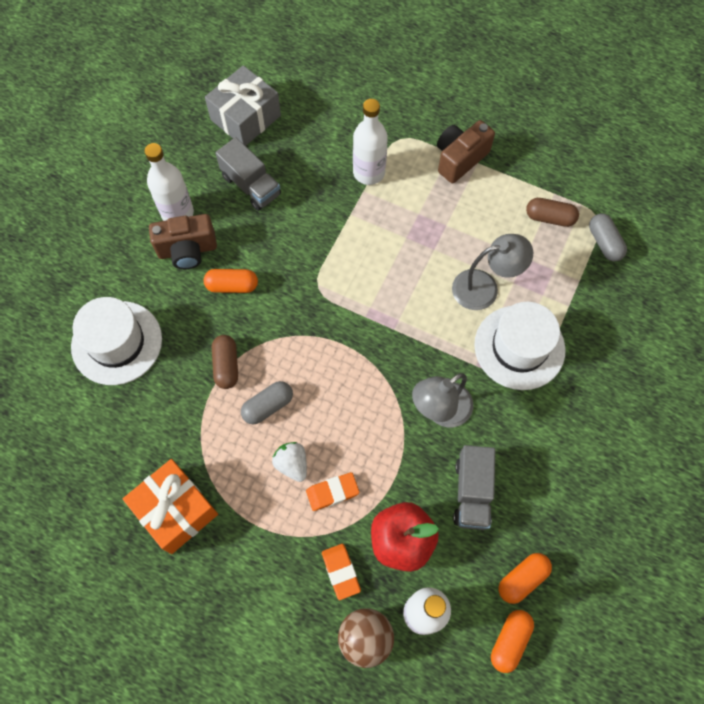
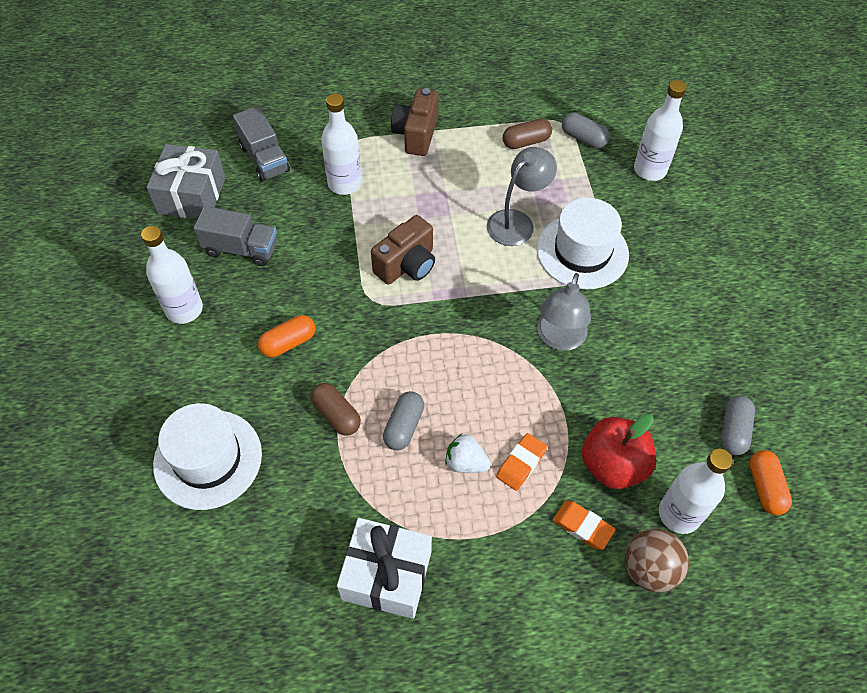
camera: 35 degrees left, 10 degrees down
(175, 510) = (386, 575): orange gift -> white gift
(187, 250) = (219, 336): brown camera -> brown camera (407, 265)
(472, 493) = (638, 388): grey truck -> grey truck (264, 159)
(522, 579) = (733, 431): orange capsule -> grey capsule
(641, 307) = (650, 170): none -> white bottle

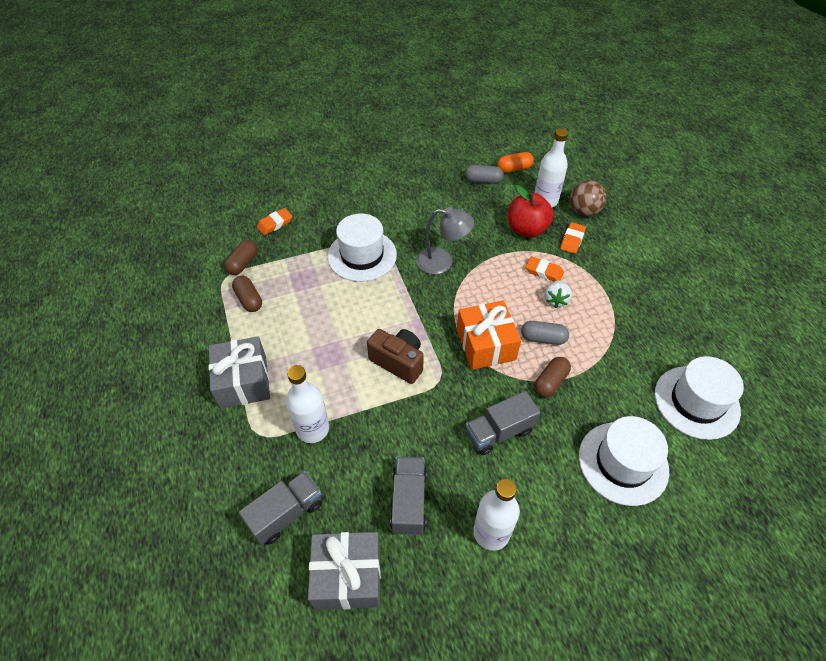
camera: 100 degrees left, 5 degrees down
(255, 586) = (696, 402): none -> white hat
(288, 343) = (499, 432): orange capsule -> grey truck
(386, 575) = (650, 329): white gift -> none
(410, 358) = (485, 344): none -> orange gift
(416, 134) = (243, 381): brown camera -> grey gift
(517, 221) = (339, 296): grey lamp -> none
(583, 138) = (243, 263): grey capsule -> brown capsule
(650, 170) = (275, 224): white bottle -> orange eraser

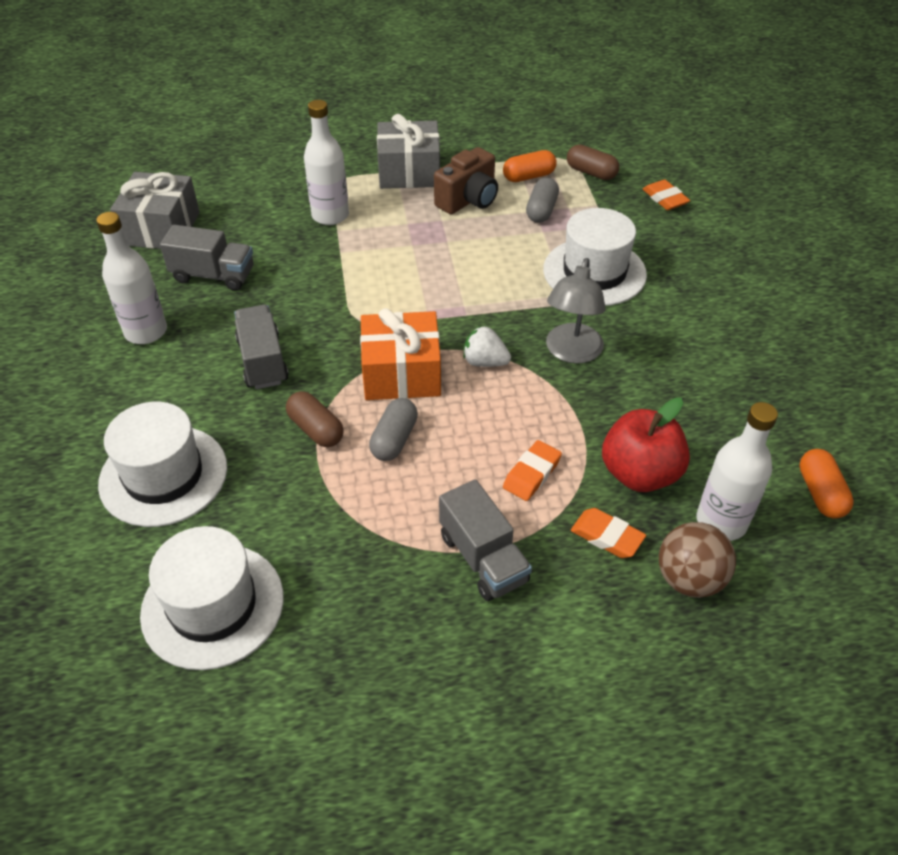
camera: 100 degrees right, 5 degrees down
(249, 300) = (528, 176): brown capsule -> orange capsule
(286, 514) = (243, 195): grey truck -> grey truck (483, 558)
(398, 362) = (398, 287): brown camera -> brown camera (468, 200)
(483, 180) = (778, 437): grey capsule -> grey capsule (541, 210)
(555, 300) = (466, 474): white strawberry -> white strawberry (485, 362)

